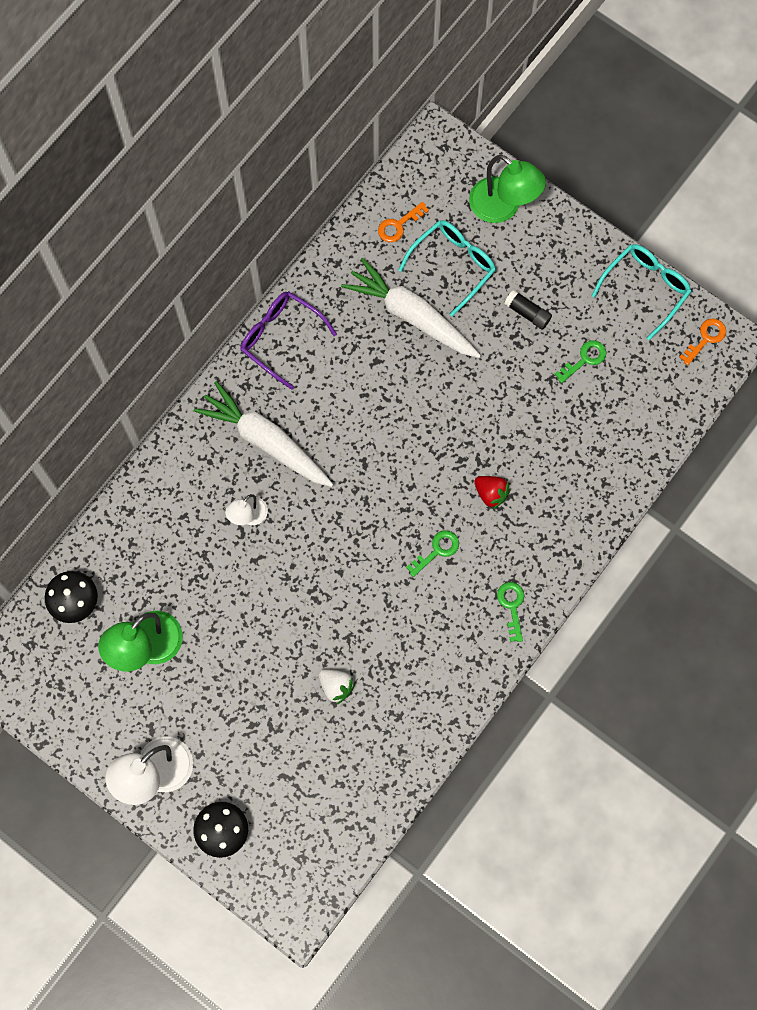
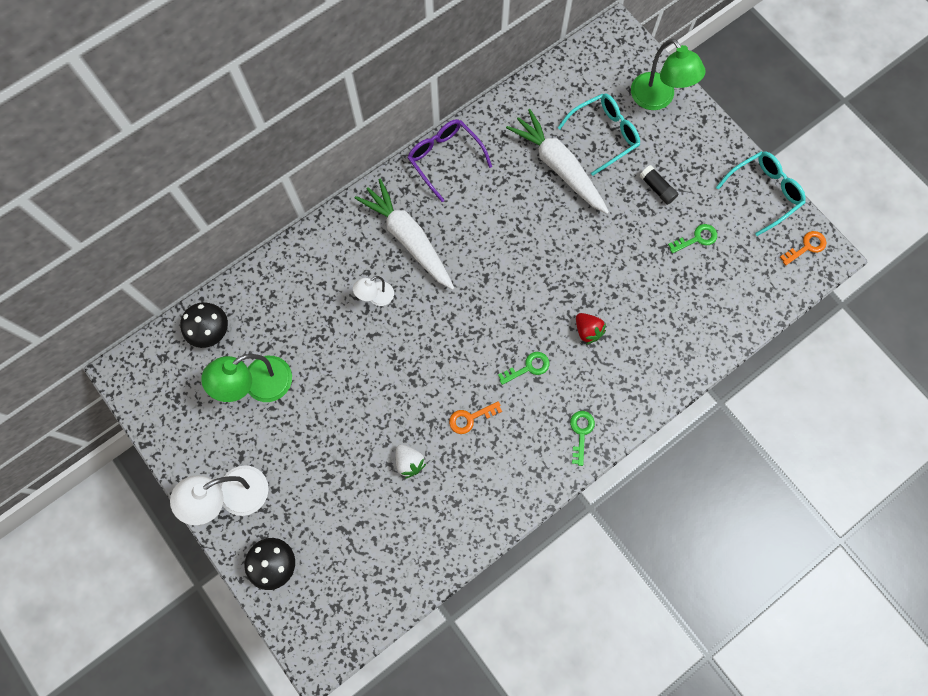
camera: 15 degrees right, 0 degrees up
(398, 225) = (567, 92): orange key -> orange key (470, 418)

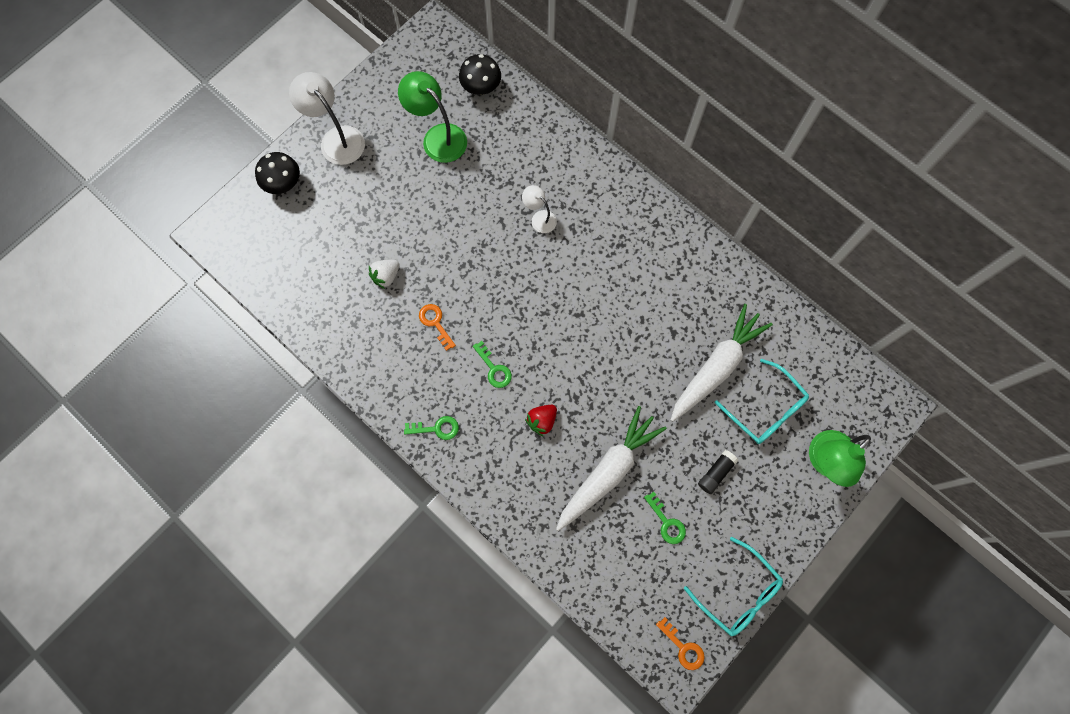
camera: 80 degrees right, 0 degrees up
(408, 239) = (605, 236): white carrot -> white carrot (608, 471)
(444, 158) = (699, 254): purple glasses -> none

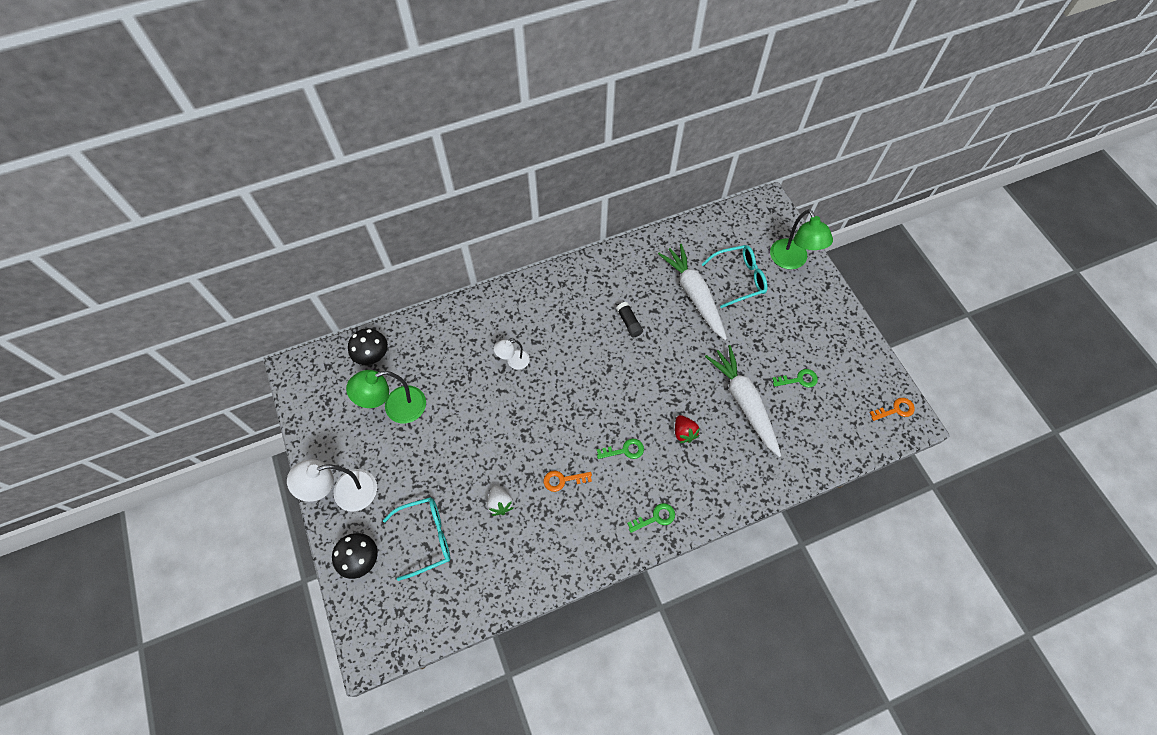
camera: 65 degrees left, 10 degrees down
(437, 428) = (655, 517): green key -> green key turned 45 degrees clockwise
(716, 473) = (774, 331): black glue stick -> black glue stick (629, 323)
(738, 593) = (867, 356): turquoise glasses -> turquoise glasses (426, 537)

